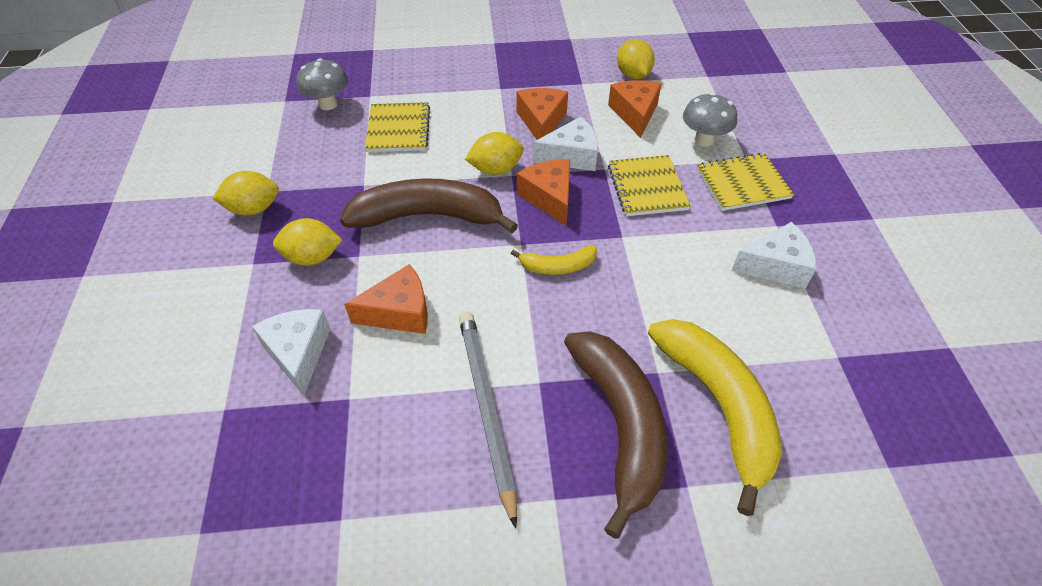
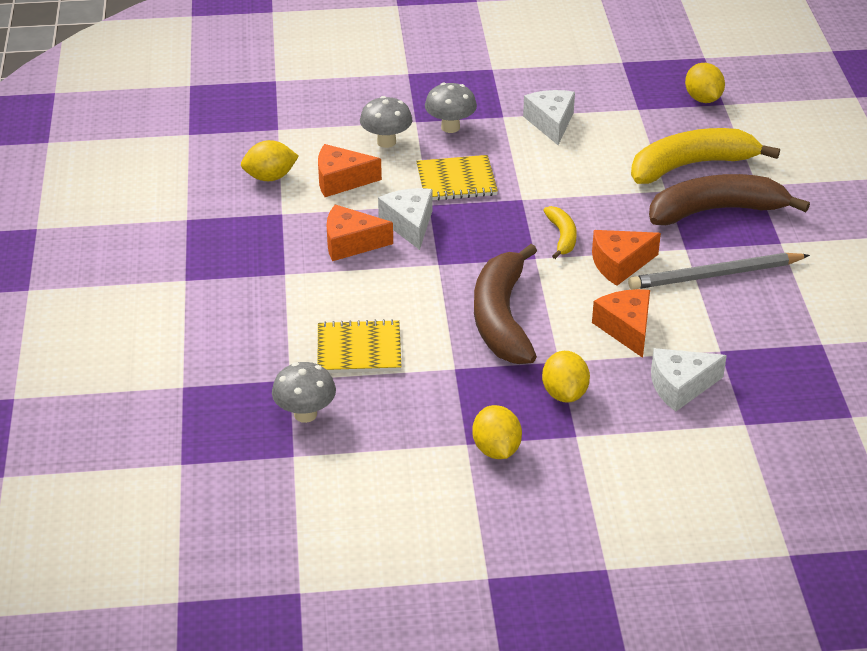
camera: 90 degrees left, 10 degrees down
(495, 169) = (430, 274): yellow lemon -> yellow lemon (703, 99)
(549, 197) = (472, 240): orange cheese -> orange cheese (619, 264)
(742, 184) = (450, 127): yellow notebook -> grey mushroom

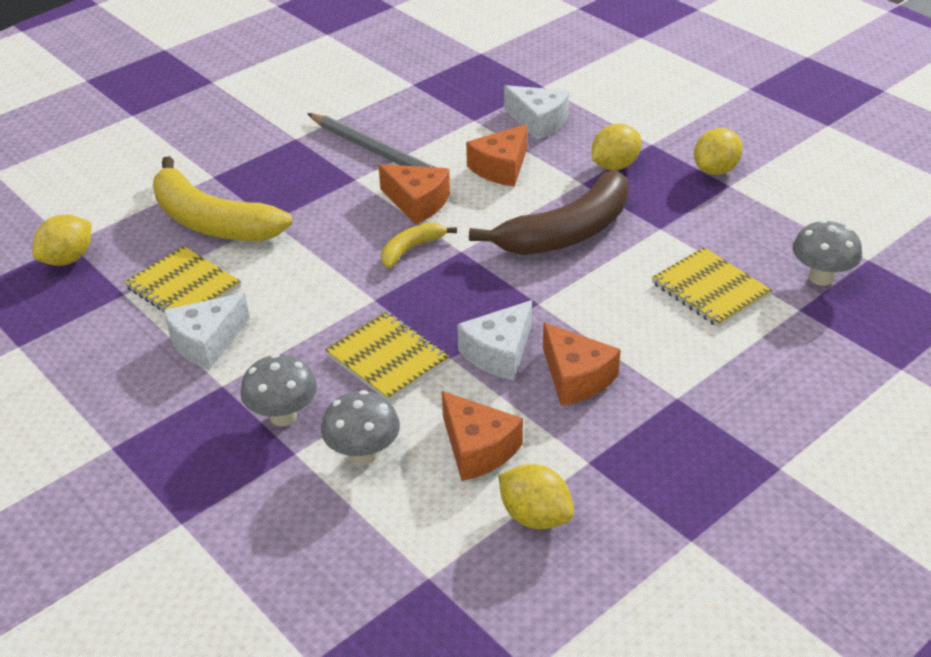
camera: 125 degrees left, 0 degrees up
(620, 131) = (183, 287): none -> yellow notebook
(716, 210) = (278, 183): brown banana -> none

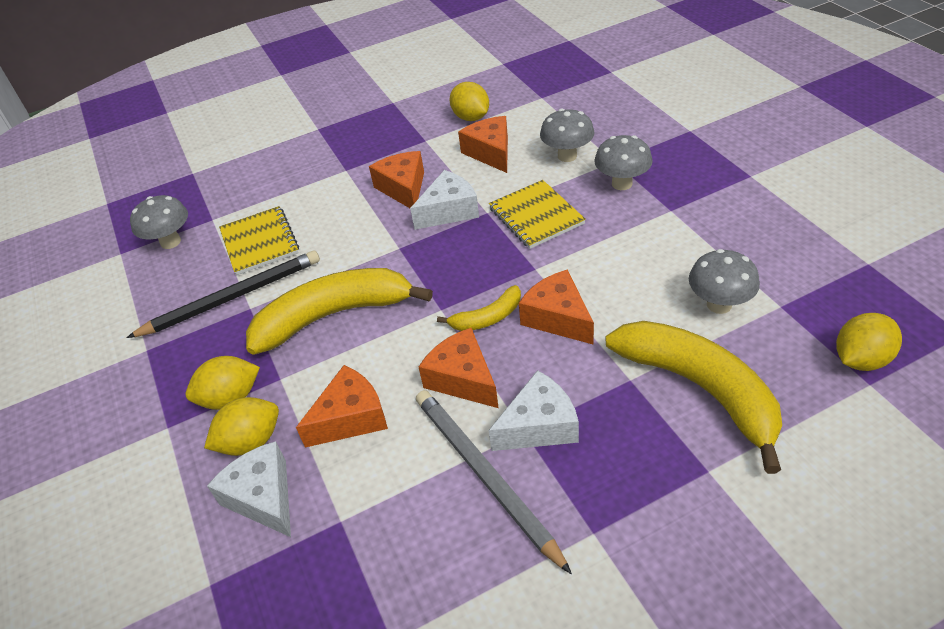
camera: 160 degrees left, 5 degrees up
(183, 287) = (719, 304): yellow notebook -> grey mushroom
(206, 342) = (688, 246): white cheese -> white cheese (539, 426)
(341, 257) = (558, 318): none -> orange cheese
(567, 232) = (334, 315): brown banana -> yellow banana
(687, 234) = (232, 297): none -> black pencil
(715, 170) = (140, 373): yellow lemon -> yellow lemon (251, 441)

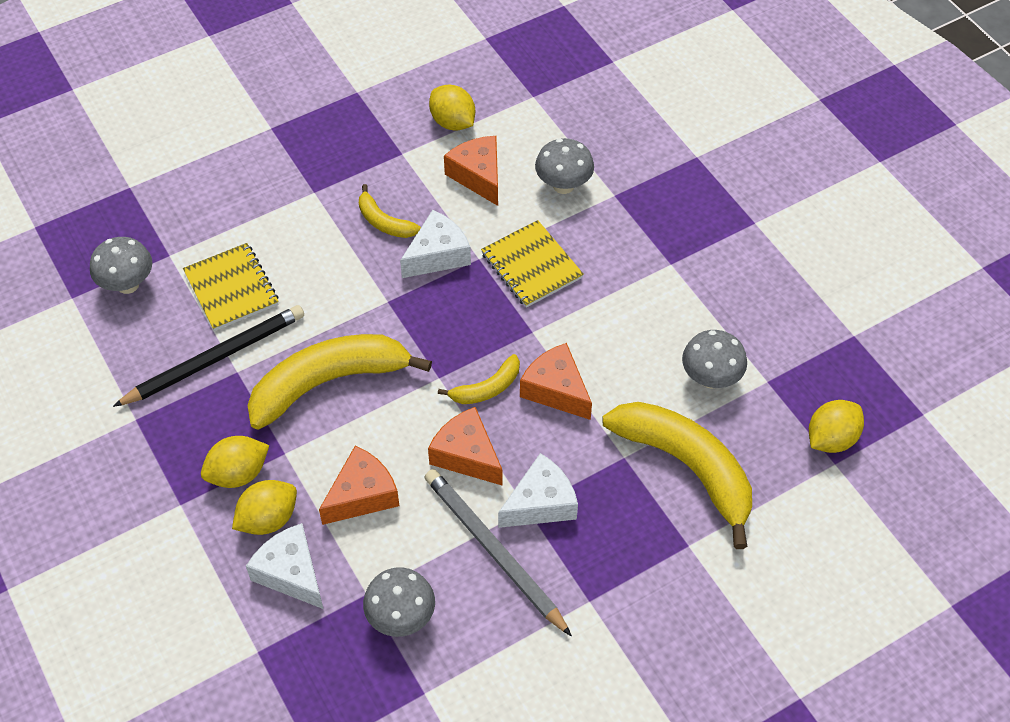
camera: 10 degrees left, 10 degrees up
(403, 188) = (384, 222): orange cheese -> yellow banana
(622, 184) = (621, 227): grey mushroom -> grey mushroom (401, 617)

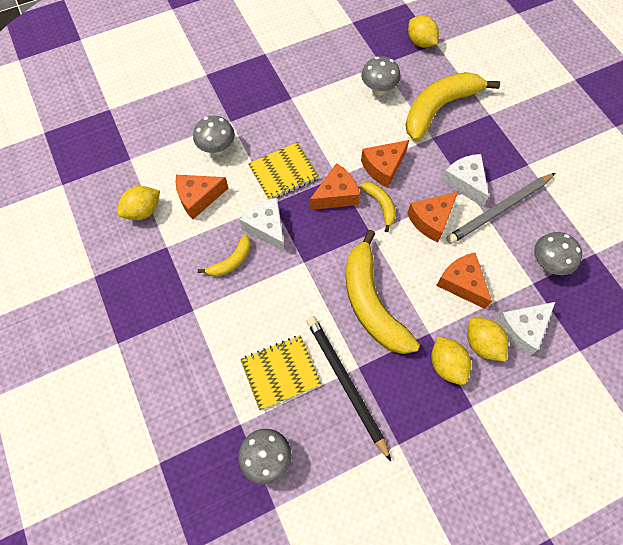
camera: 85 degrees left, 10 degrees up
(499, 332) = (336, 195): none -> orange cheese

